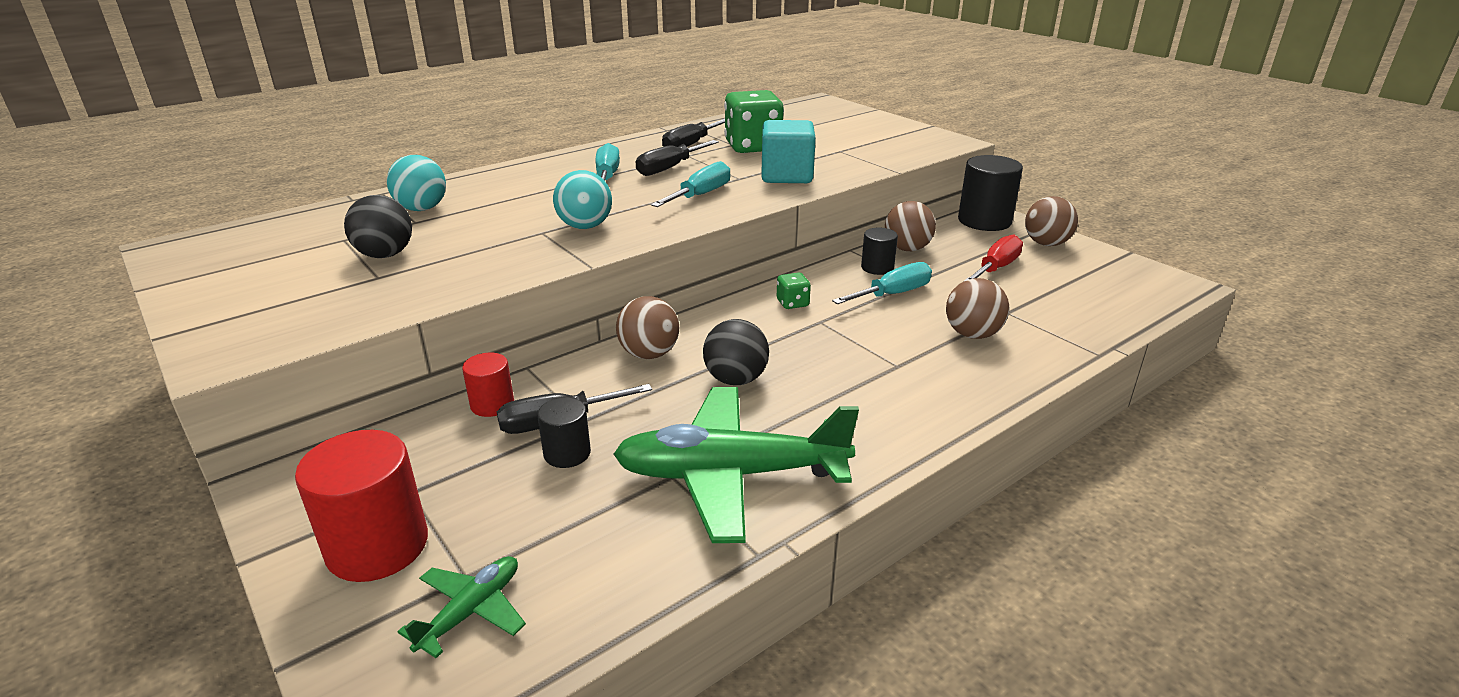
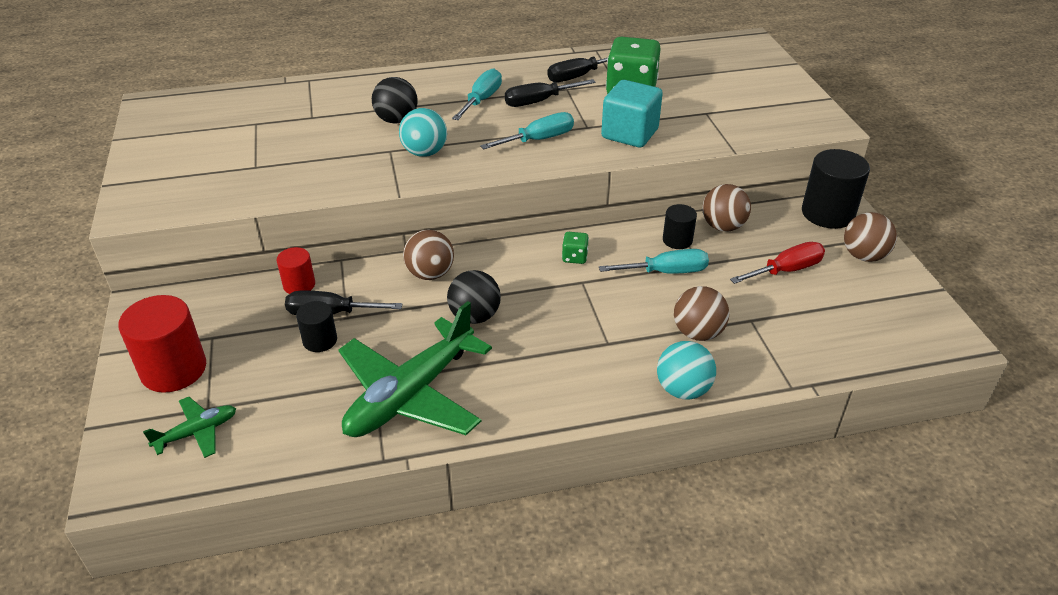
camera: 25 degrees right, 10 degrees up
(385, 255) = (272, 146): black ball -> black ball (396, 120)
(422, 209) = (324, 104): turquoise ball -> turquoise ball (683, 389)
(731, 475) = (411, 394): green plane -> green plane turned 75 degrees counterclockwise

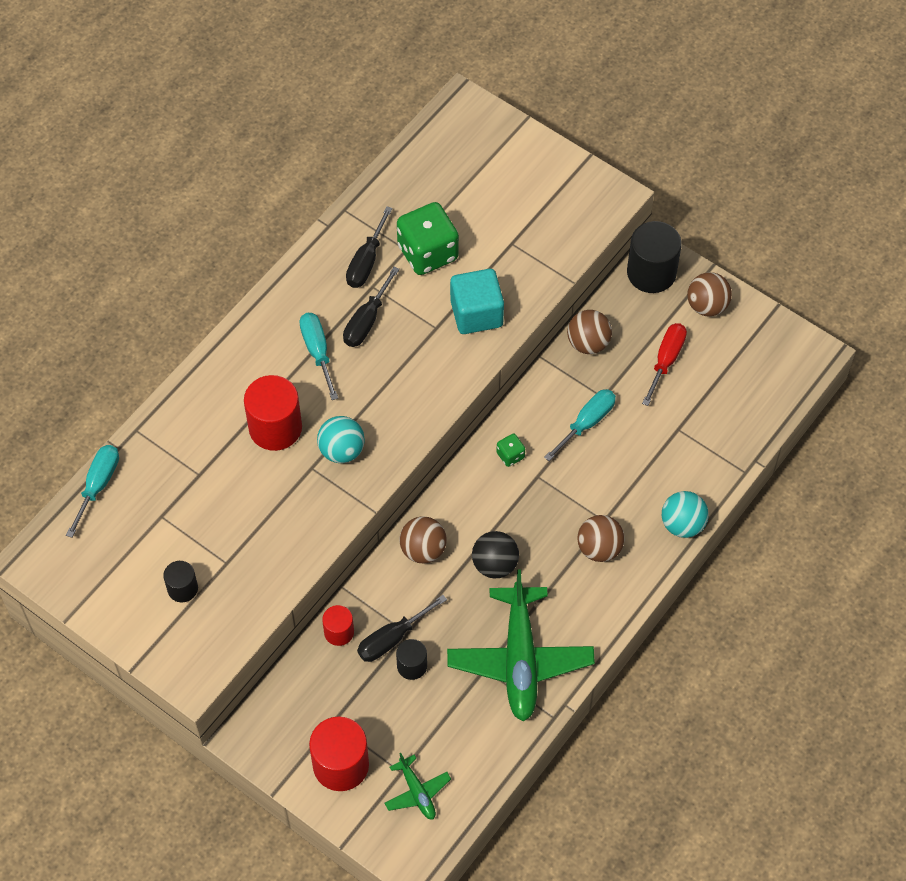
camera: 40 degrees left, 20 degrees up
(197, 432) = (417, 792): green plane -> green plane turned 135 degrees clockwise
(396, 120) = (275, 428): black ball -> red cylinder
(538, 140) = (414, 371): turquoise screwdriver -> turquoise screwdriver (98, 485)
(677, 240) = (567, 383): black cylinder -> black cylinder (182, 588)
(697, 333) = (653, 467): brown ball -> brown ball (599, 548)

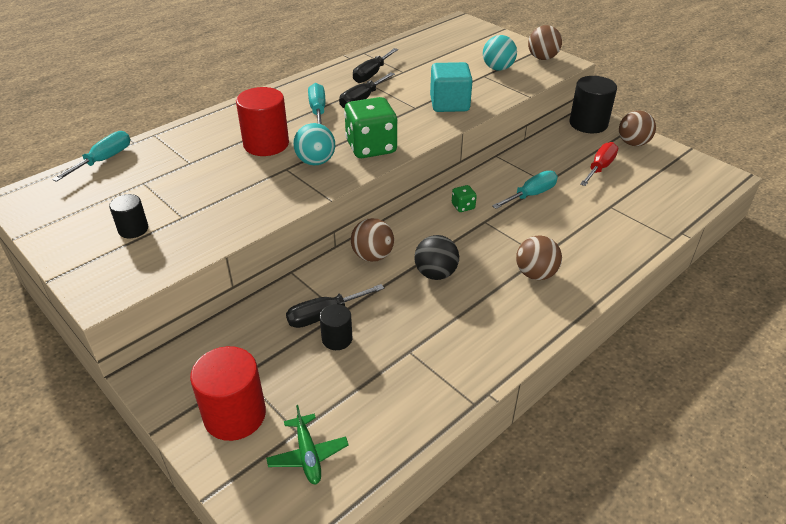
camera: 10 degrees right, 20 degrees down
(339, 632) = (276, 304): red cylinder -> none
(427, 253) = (419, 74): green dice -> green dice (371, 147)
(520, 659) = (446, 348): green plane -> none
(588, 343) = (536, 153): brown ball -> brown ball (542, 58)
(682, 524) = (615, 267): turquoise ball -> turquoise ball (498, 68)

